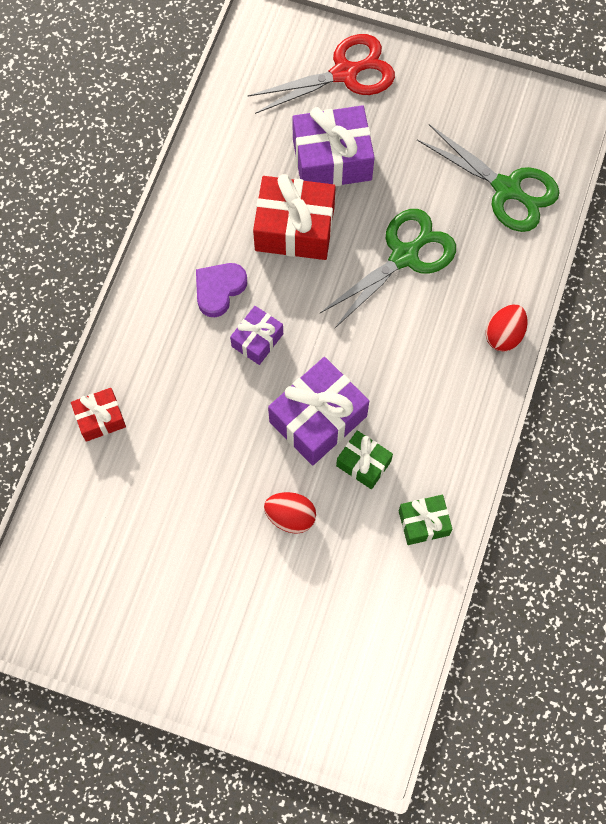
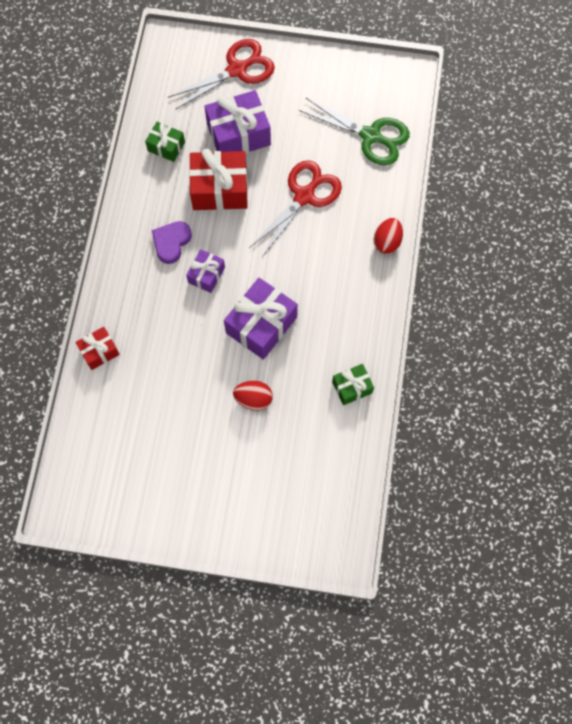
camera: 10 degrees left, 0 degrees up
(363, 463) = (300, 352): green gift -> green gift (166, 146)
(404, 256) = (304, 196): green scissors -> red scissors

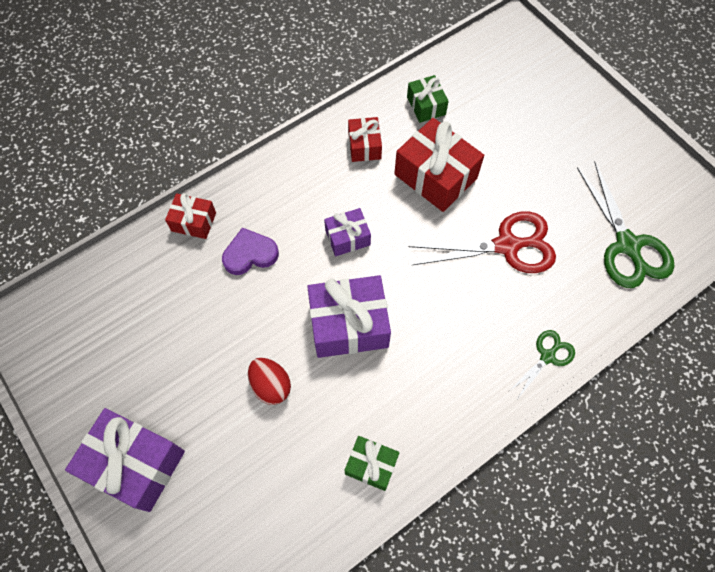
camera: 45 degrees right, 5 degrees down
(155, 207) = (364, 146): none -> red gift
(171, 242) = (347, 185): purple heart -> purple heart (250, 254)
(237, 70) = (552, 92): red scissors -> none
(238, 134) = (500, 145): purple gift -> purple gift (135, 464)
(387, 242) = (547, 356): red egg -> green scissors

